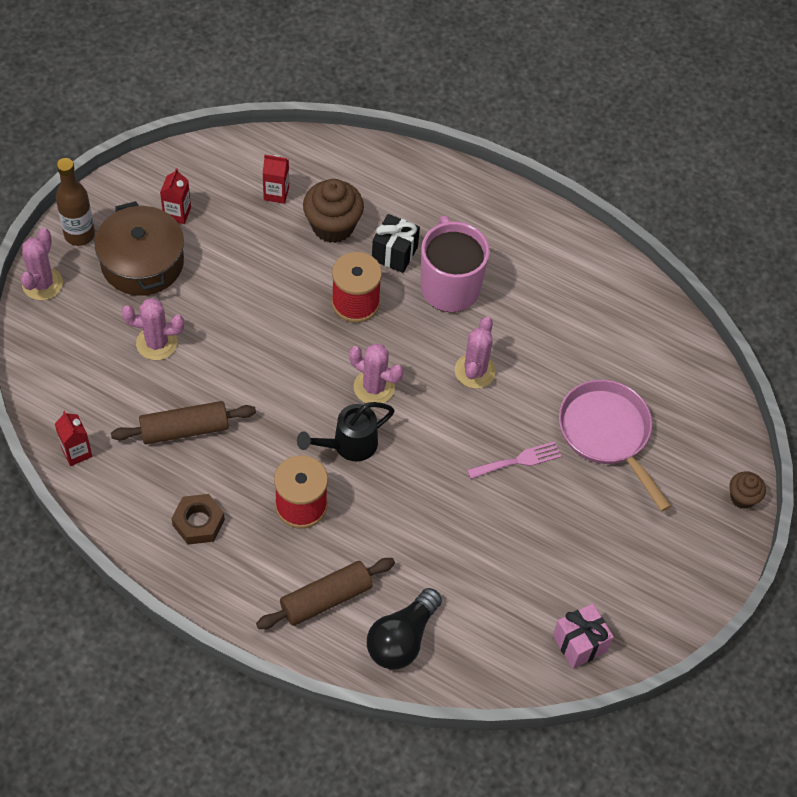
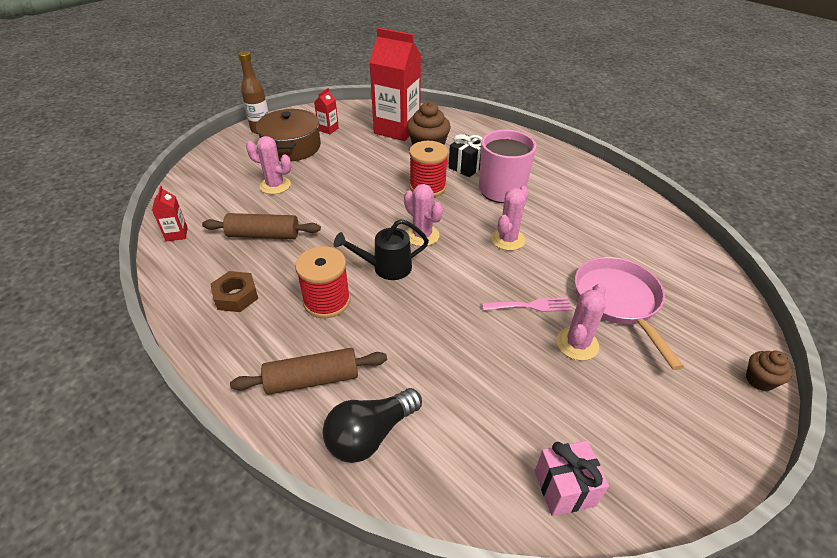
camera: 20 degrees right, 15 degrees down
(42, 284) = (222, 147): pink cactus -> pink cactus (577, 344)
(276, 193) = (397, 129): red carton -> red carton, size x2.36

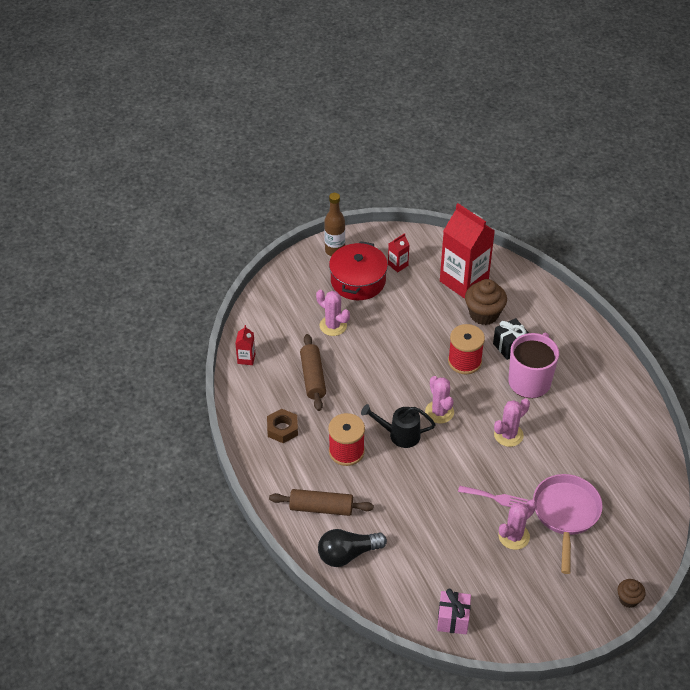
camera: 20 degrees right, 5 degrees up
(264, 235) = (313, 377): brown rolling pin -> brown rolling pin turned 60 degrees clockwise
(292, 147) = (358, 281): brown pot -> red pot

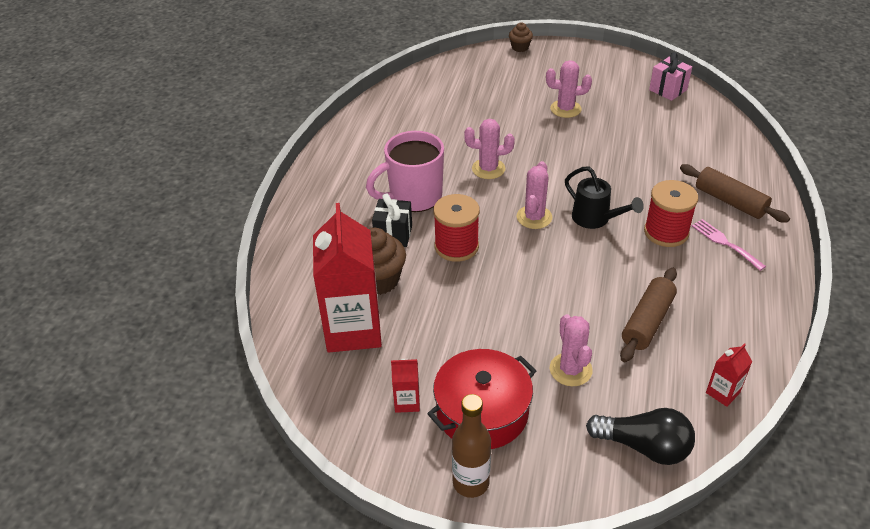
camera: 140 degrees left, 5 degrees down
(282, 429) = (725, 287): brown nut -> none
(347, 554) = (728, 160): black light bulb -> black light bulb (644, 446)
(496, 498) = (552, 135): pink fork -> pink fork (724, 243)
(566, 514) = (506, 102): pink pan -> none

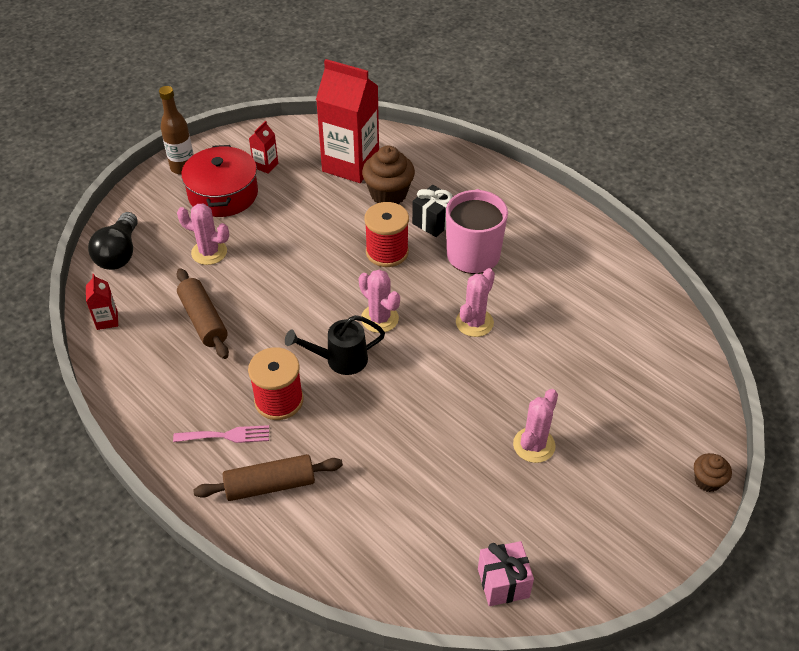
camera: 120 degrees right, 5 degrees up
(644, 446) = (119, 253): black light bulb -> black light bulb turned 45 degrees counterclockwise

